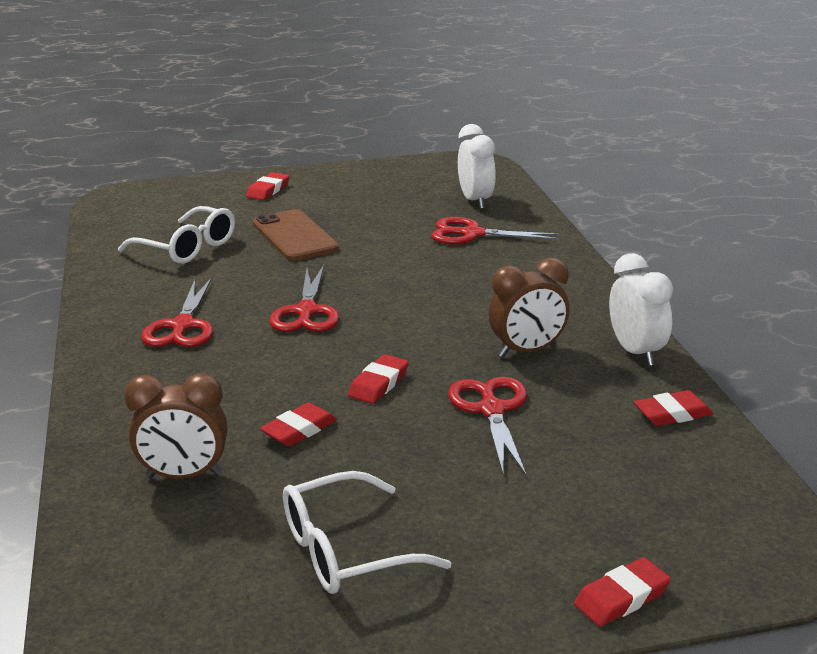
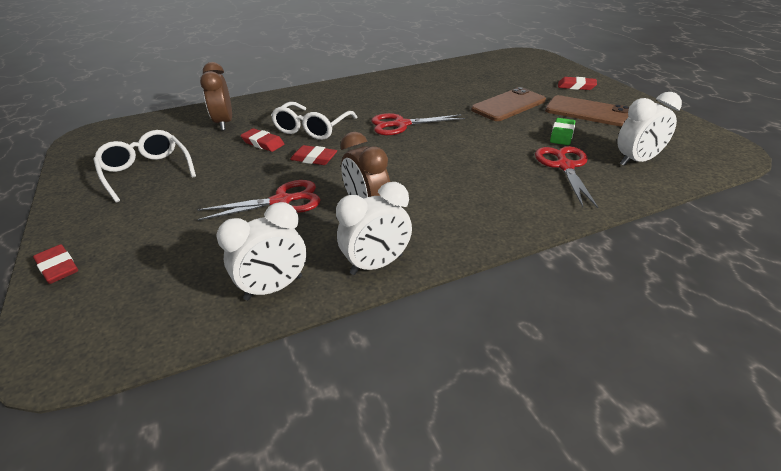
camera: 80 degrees right, 10 degrees up
(182, 326) = (372, 97): red scissors -> none
(187, 248) = (470, 81): white glasses -> white glasses (312, 129)
(347, 199) = (587, 111): none -> brown phone
(398, 222) = (562, 134): none -> green eraser
(672, 413) = (274, 288): red eraser -> white clock

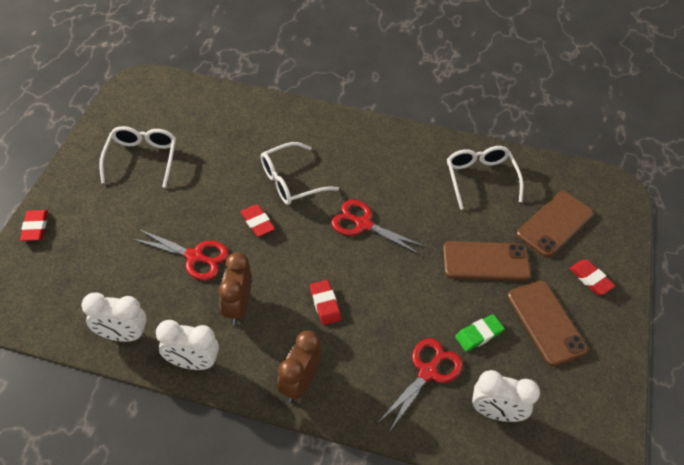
camera: 35 degrees right, 15 degrees up
(224, 123) = (236, 128): brown clock -> brown clock (300, 383)
(263, 143) = (240, 176): red eraser -> red eraser (325, 304)
(445, 78) = (480, 178): none -> white glasses
(519, 76) = (554, 224): none -> brown phone

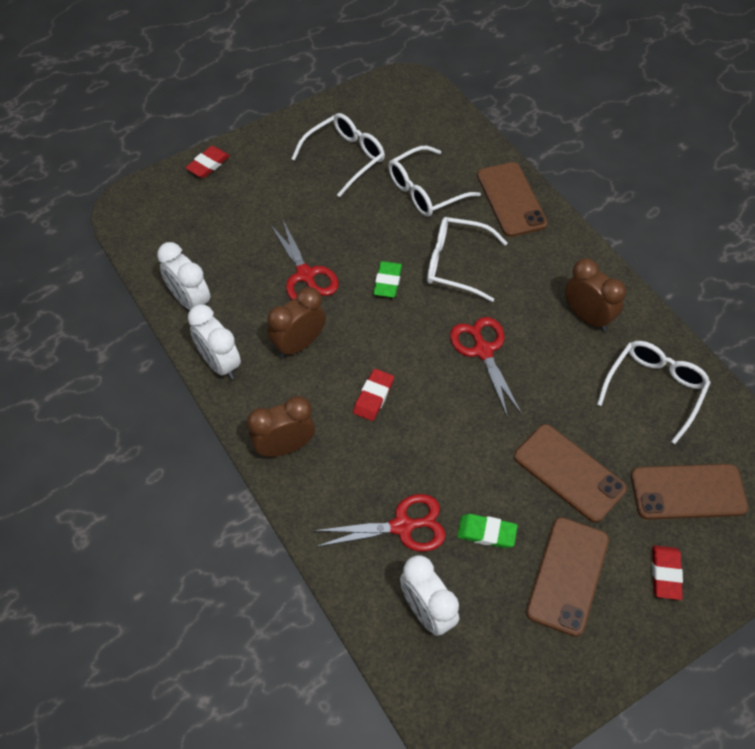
camera: 45 degrees right, 5 degrees up
(222, 147) = (425, 191): none -> white glasses
(257, 222) = (387, 281): red eraser -> green eraser
(285, 119) = (511, 199): none -> brown phone
(402, 161) = (587, 317): none -> brown clock

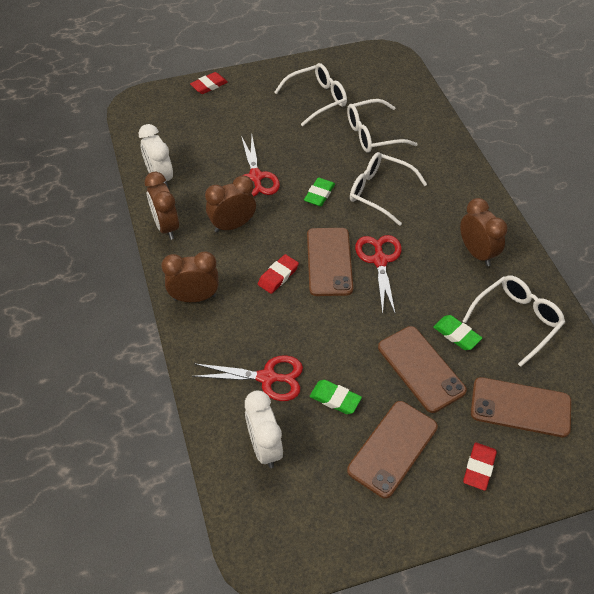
camera: 15 degrees right, 5 degrees down
(220, 363) = (166, 226): white clock -> brown clock
(511, 199) = (441, 153): brown phone -> brown phone (329, 261)
(595, 422) = (456, 334): none -> green eraser

